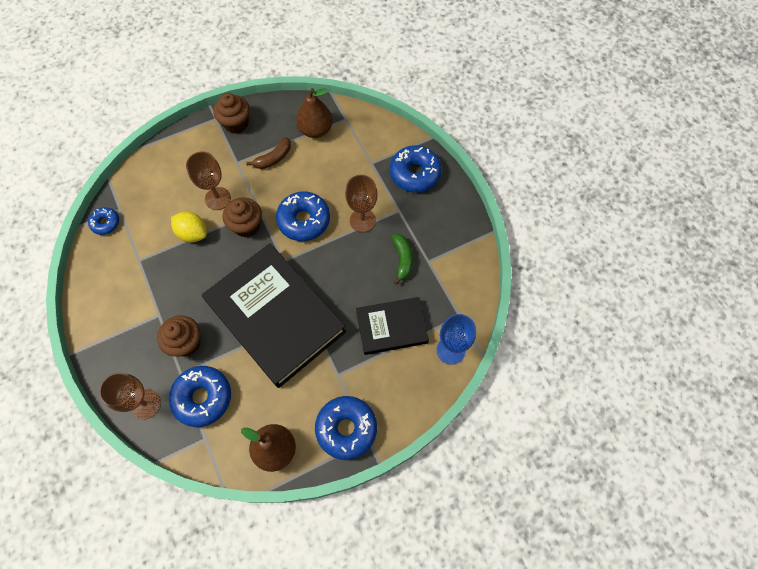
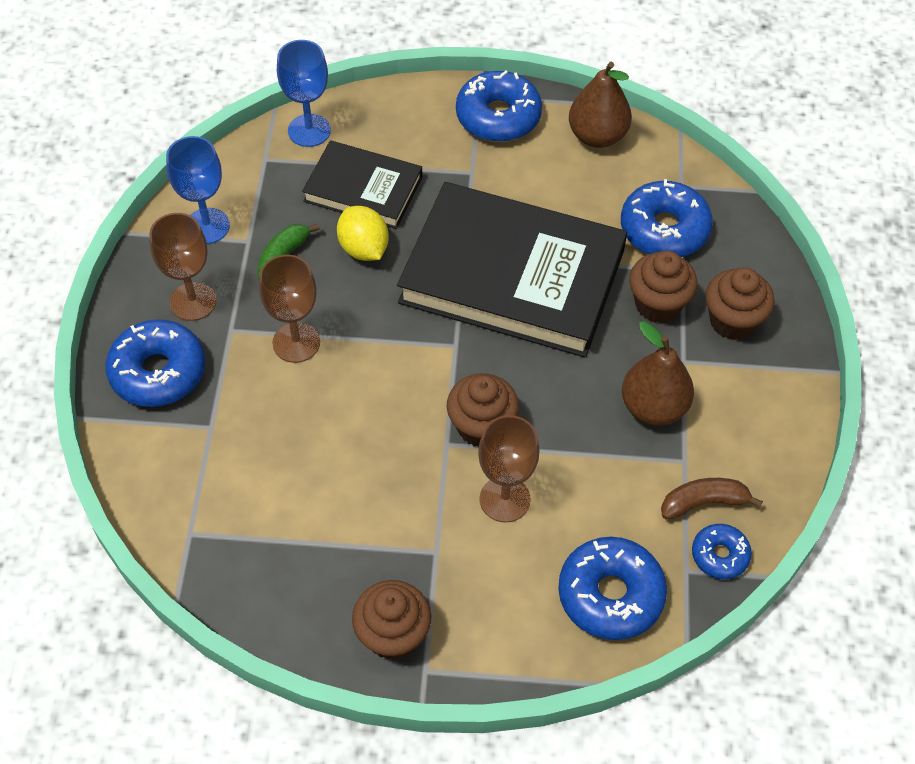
camera: 150 degrees left, 10 degrees down
(139, 355) = (732, 321): none -> brown cupcake
(146, 404) = (745, 257): brown goblet -> brown goblet (193, 301)
(193, 233) = (576, 459): yellow lemon -> yellow lemon (363, 248)
(273, 158) = (367, 524): brown banana -> brown banana (703, 503)
(275, 316) = (512, 276): black book -> black book turned 60 degrees counterclockwise
(304, 220) = (385, 389): blue donut -> blue donut (610, 595)
(316, 130) = (257, 539): brown pear -> brown pear (653, 407)
(455, 257) = (207, 226): none -> blue goblet

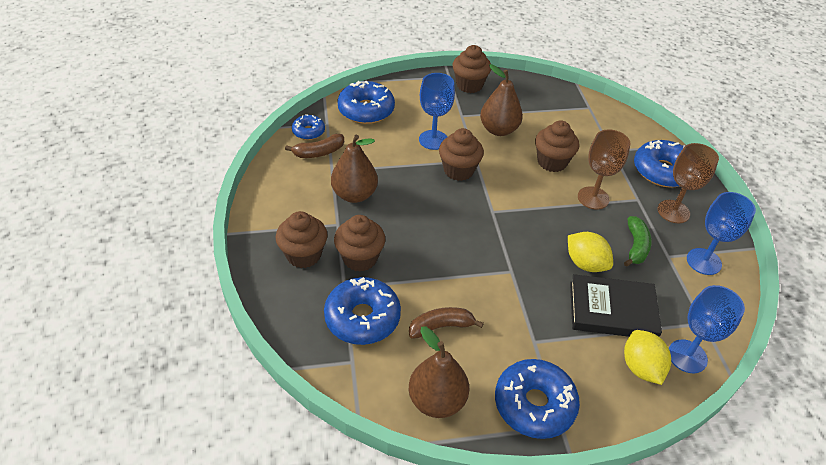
camera: 165 degrees right, 10 degrees down
(324, 418) = (552, 162): none -> brown cupcake
(367, 129) = (641, 367): none -> yellow lemon
(382, 504) = (498, 130): none -> brown pear
(505, 499) = (433, 140): brown goblet -> blue goblet
(512, 276) = (471, 261): black book -> none
(574, 204) = (441, 327): none -> brown banana

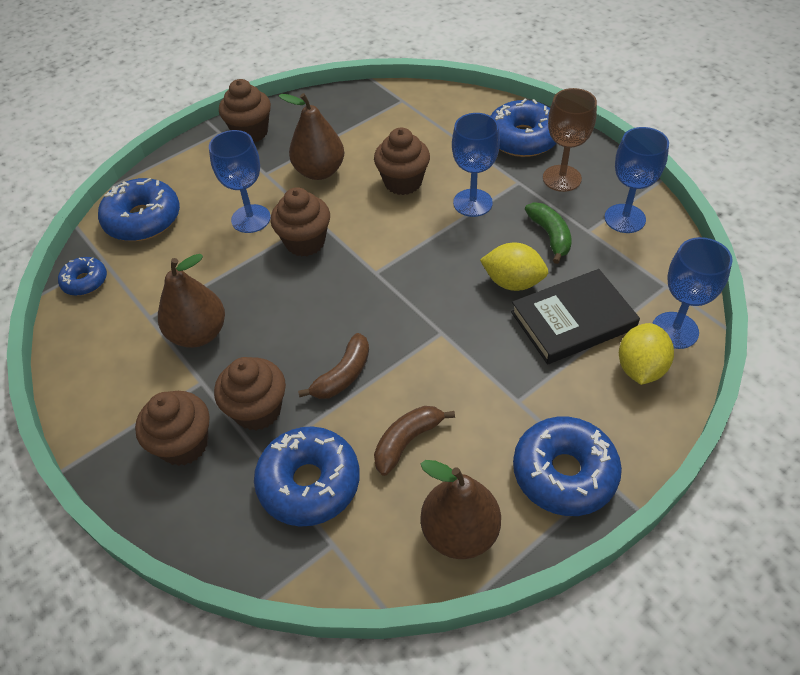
camera: 25 degrees left, 5 degrees up
(319, 152) = (117, 302): brown banana -> brown banana (343, 375)
(593, 198) = (472, 203): brown goblet -> blue goblet
(641, 367) = (640, 368): yellow lemon -> yellow lemon turned 60 degrees clockwise

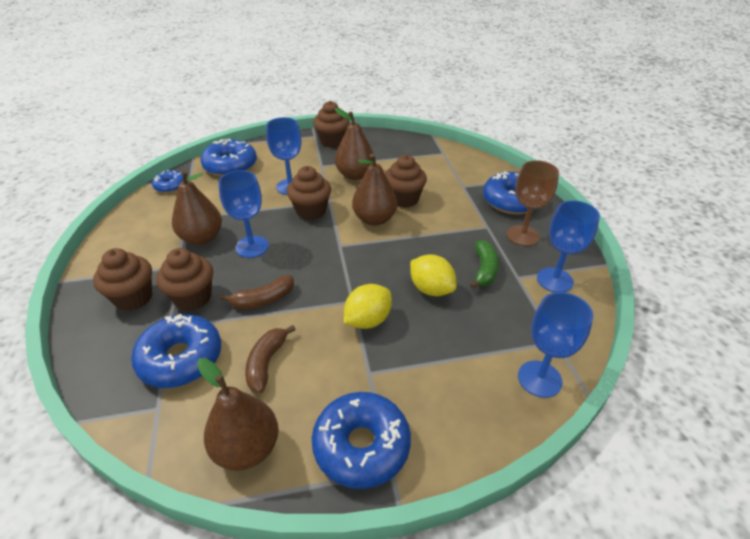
camera: 25 degrees right, 10 degrees down
(389, 222) = (374, 219): none -> brown pear
(407, 441) = (266, 363): brown banana -> brown banana turned 60 degrees counterclockwise
(472, 203) = (442, 228): blue goblet -> blue goblet (252, 247)
(572, 320) = (457, 334): black book -> none
(640, 368) = (487, 394): yellow lemon -> yellow lemon (368, 320)

